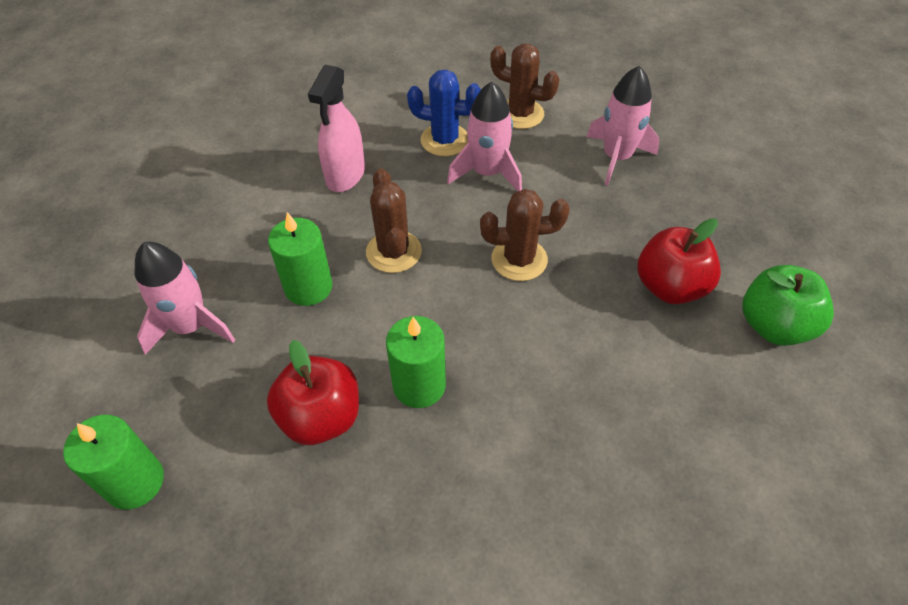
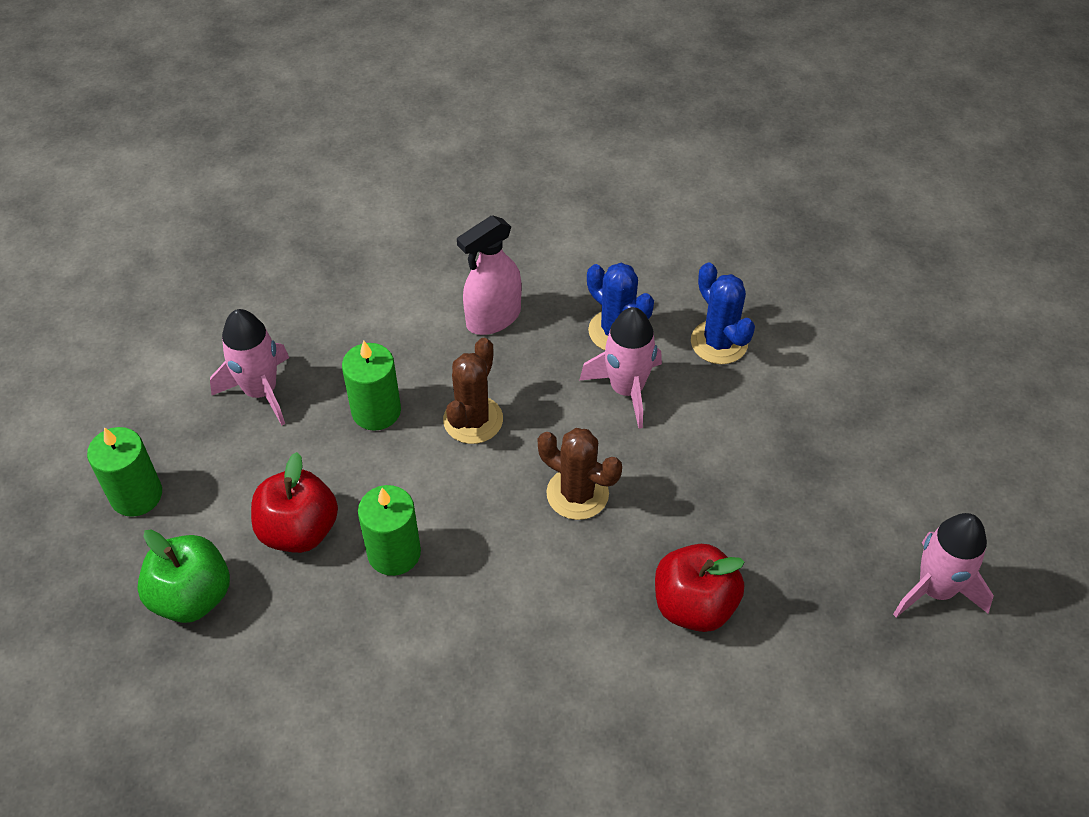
camera: 35 degrees right, 0 degrees up
(520, 114) = (719, 342): brown cactus -> blue cactus
(616, 157) = (773, 445): pink rocket -> pink rocket (935, 589)
(774, 326) = (757, 703): green apple -> green apple (192, 596)

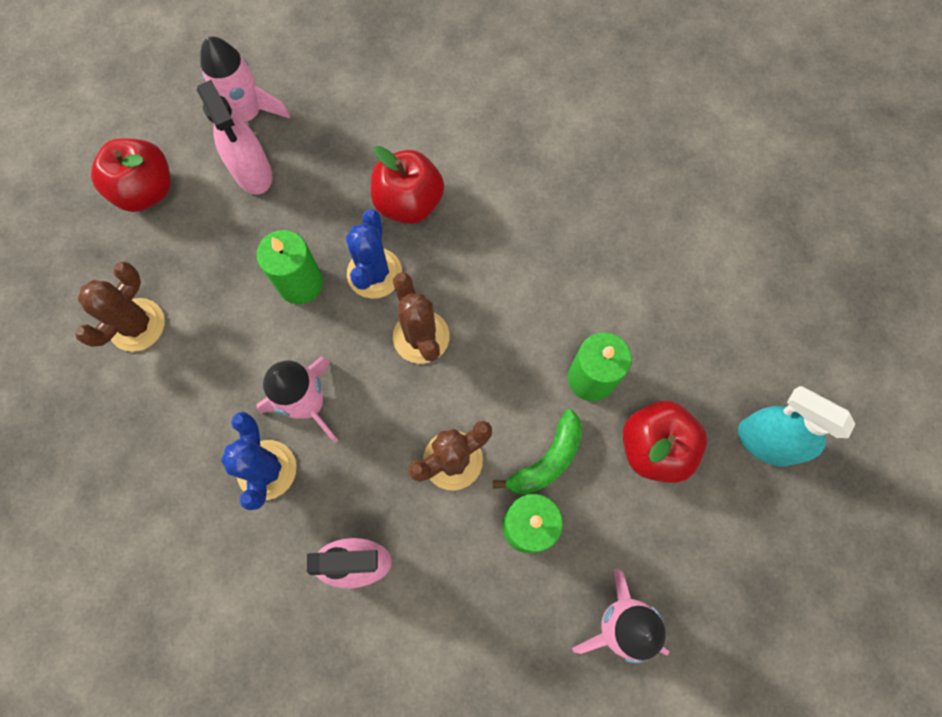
camera: 145 degrees left, 20 degrees up
(136, 495) = (777, 575): green candle -> green candle (300, 283)
(192, 596) = (766, 441): green apple -> turquoise spray bottle
(391, 465) = (547, 460): none -> green banana
(719, 342) = (196, 398): blue cactus -> blue cactus (374, 273)
(822, 360) = (137, 325): none -> brown cactus
(868, 537) = (252, 172): none -> pink spray bottle
(940, 461) = (146, 191): none -> red apple

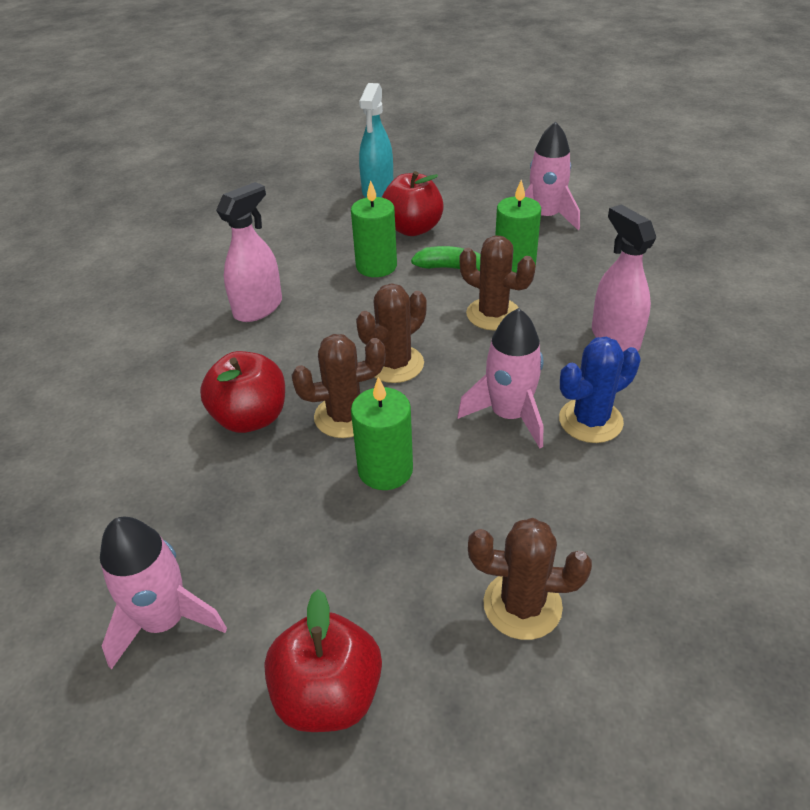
camera: 110 degrees left, 30 degrees down
(252, 172) = (256, 575): pink spray bottle -> pink spray bottle (258, 308)
(374, 273) = (345, 416): blue cactus -> brown cactus

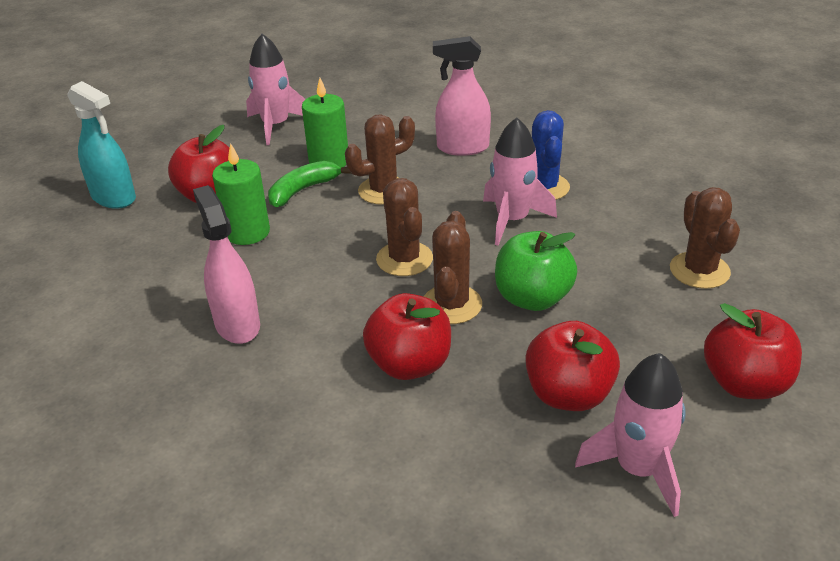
camera: 65 degrees left, 5 degrees down
(251, 538) = (568, 394): none -> red apple
(385, 470) = (532, 298): green candle -> green apple
(522, 605) = (699, 270): brown cactus -> brown cactus turned 45 degrees counterclockwise

